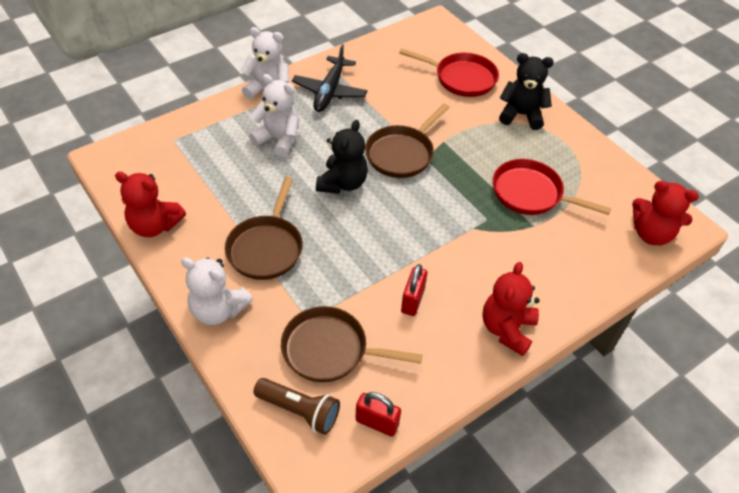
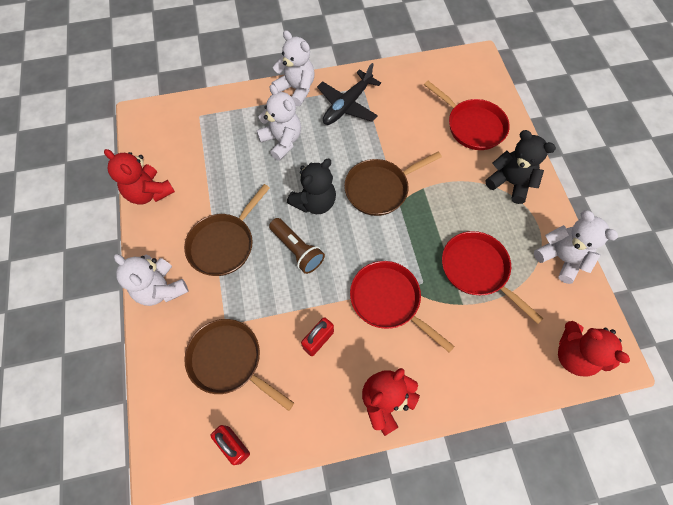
camera: 25 degrees right, 15 degrees up
(299, 410) = (179, 407): brown flashlight -> brown flashlight (297, 250)
(463, 245) = (388, 301): none -> red pan
(598, 162) = (560, 258): none -> white teddy bear

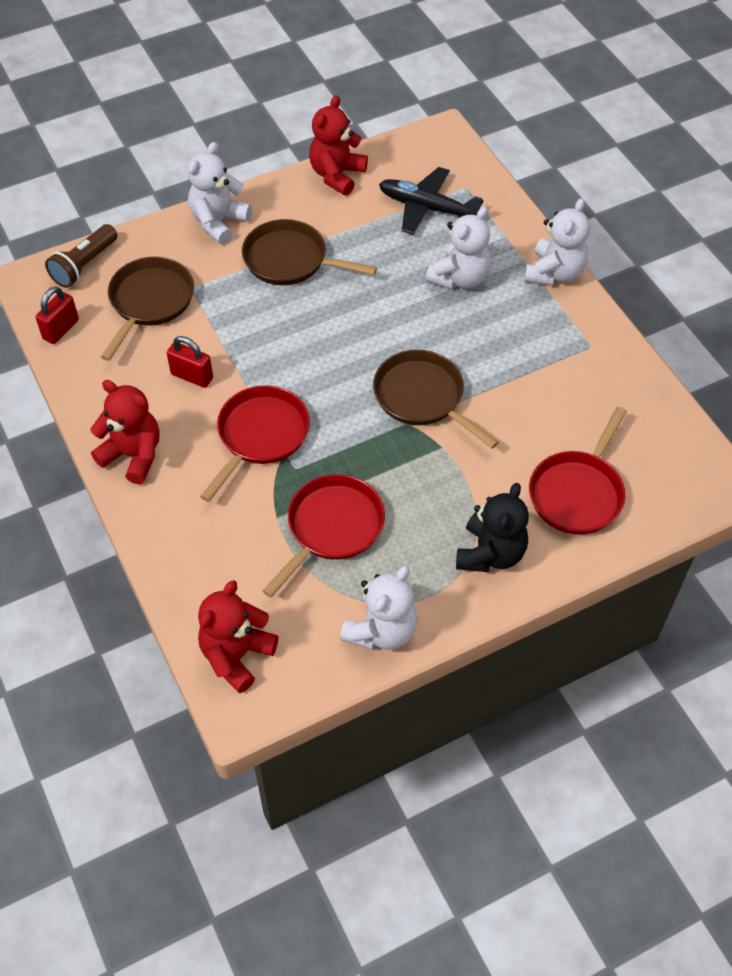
camera: 75 degrees right, 10 degrees down
(297, 250) = (303, 330): brown flashlight -> brown flashlight (84, 265)
(314, 202) = (377, 332): black teddy bear -> none
(347, 105) = (551, 335): black plane -> black plane (427, 208)

